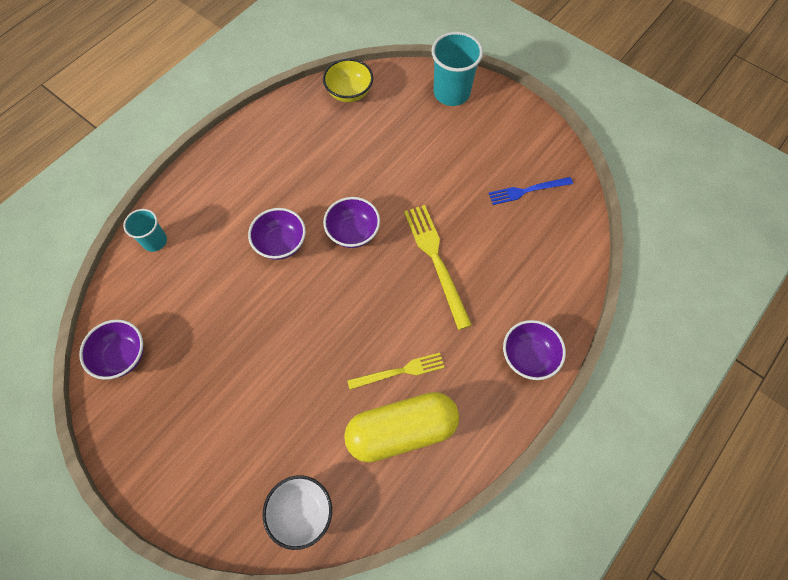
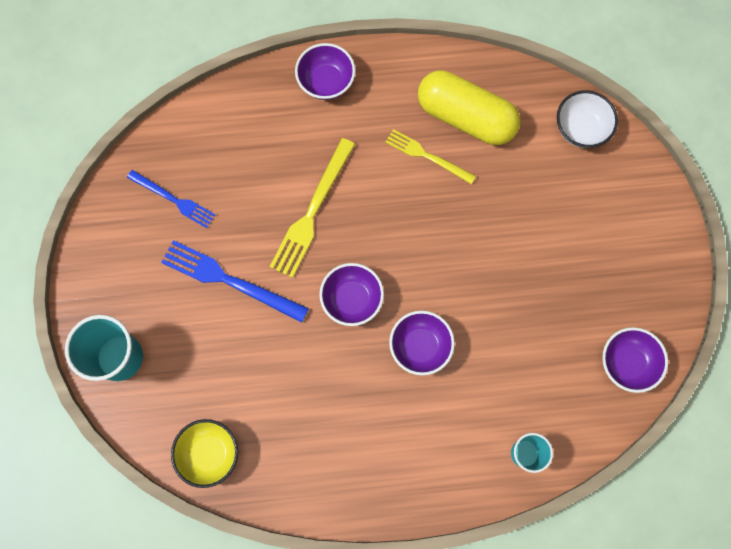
camera: 135 degrees left, 10 degrees up
(439, 178) = (229, 280): none -> blue fork

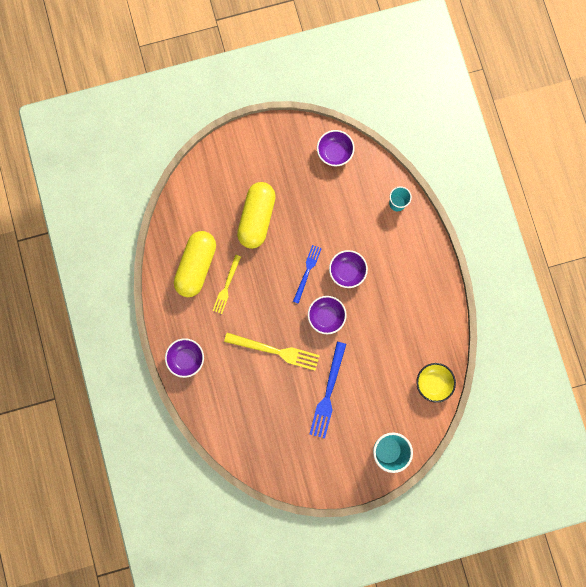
camera: 100 degrees left, 5 degrees up
(173, 199) = (282, 440): blue fork -> blue fork (307, 272)
(530, 218) = (257, 218): none -> yellow capsule
(581, 128) = (193, 195): white bowl -> none

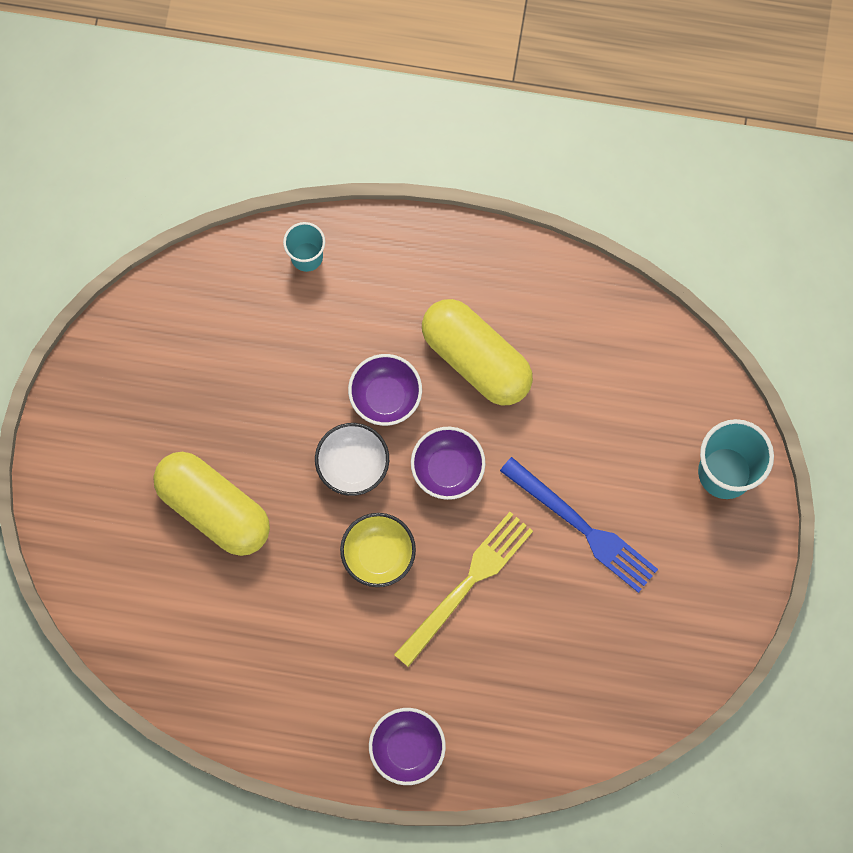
camera: 65 degrees left, 5 degrees down
(196, 266) = (248, 655): yellow capsule -> yellow capsule (476, 359)
(226, 286) = (311, 617): yellow fork -> none
(307, 272) = (353, 465): blue fork -> white bowl
(334, 153) = (163, 320): purple bowl -> none
(433, 383) = (645, 343): yellow bowl -> yellow bowl (378, 555)

